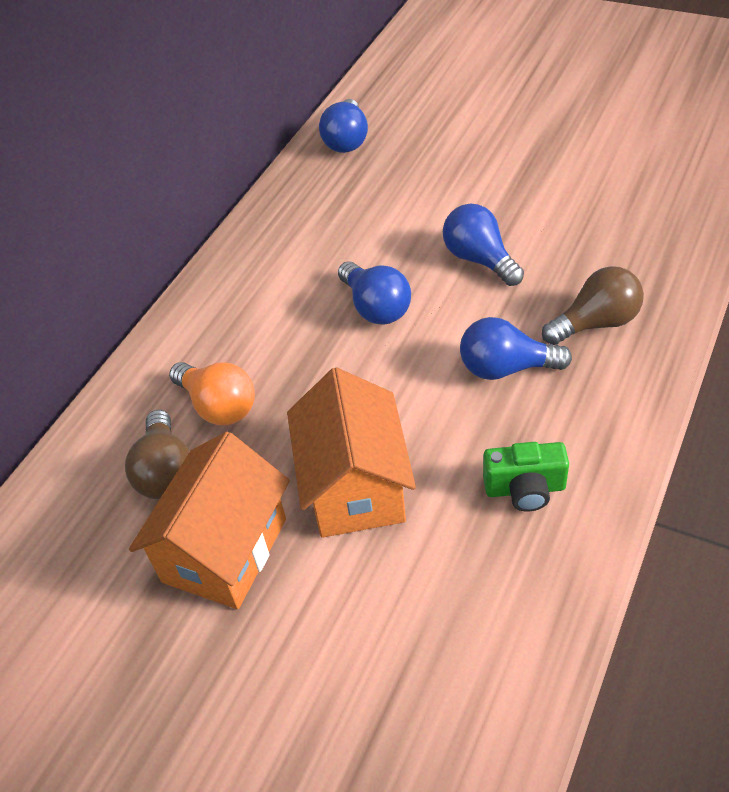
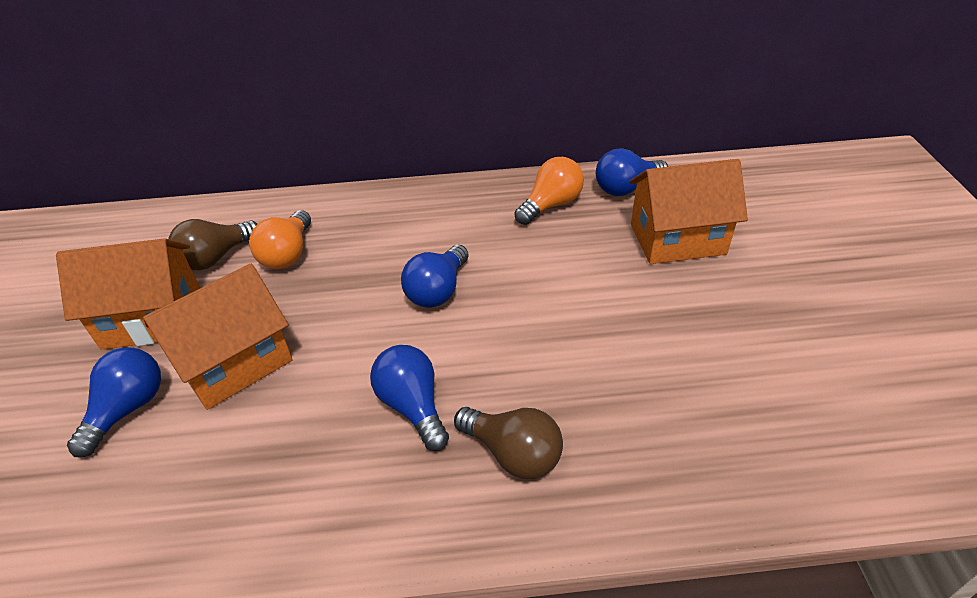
camera: 55 degrees right, 5 degrees down
(324, 193) = (551, 205): none -> orange light bulb
(438, 141) = (677, 239): none -> orange house
(479, 259) = (541, 331): blue light bulb -> blue light bulb (128, 409)
(525, 489) = (270, 480): green camera -> none

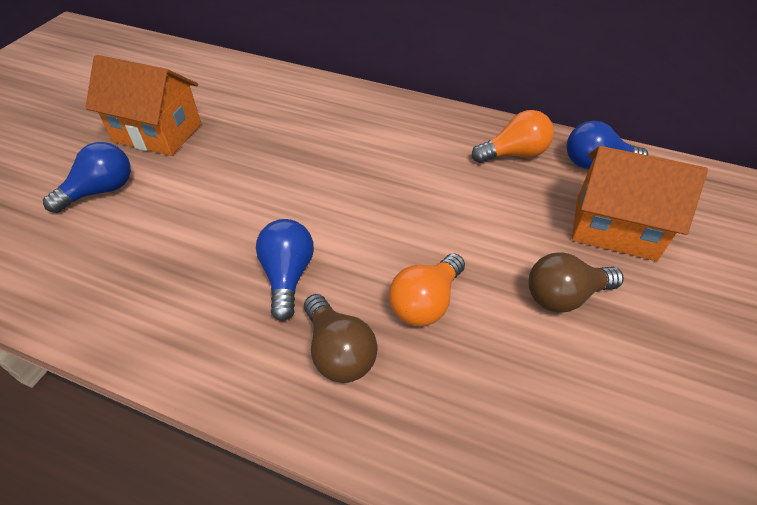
camera: 25 degrees right, 5 degrees up
(216, 257) = (227, 103): brown light bulb -> brown light bulb (564, 296)
(235, 363) = (187, 187): orange house -> none
(287, 254) = (277, 119): orange light bulb -> orange light bulb (425, 302)
(438, 290) = (369, 191): blue light bulb -> none

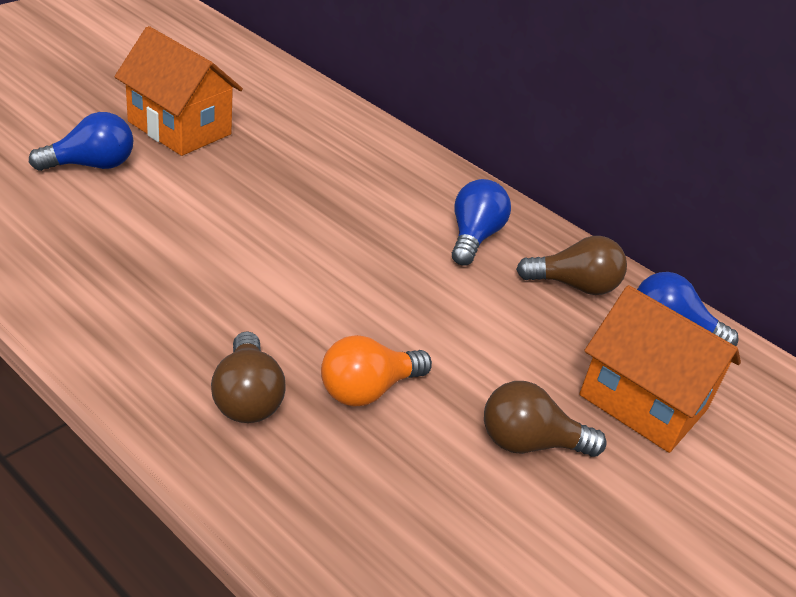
camera: 15 degrees right, 10 degrees down
(287, 276) = (236, 311): blue light bulb -> blue light bulb (473, 237)
(514, 154) = (574, 285): orange light bulb -> brown light bulb

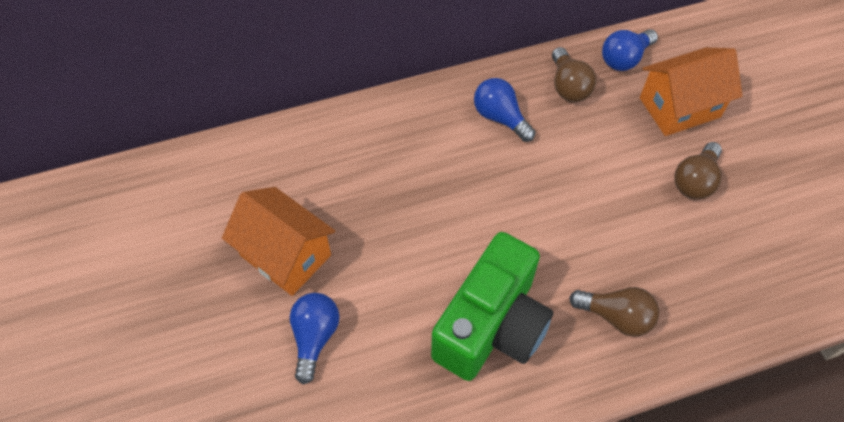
camera: 55 degrees left, 20 degrees up
(171, 287) = (491, 326): none -> green camera
(179, 128) = (285, 255): orange house -> orange house turned 60 degrees clockwise
(367, 390) = (629, 246): orange light bulb -> none
(574, 285) = (568, 86): brown light bulb -> brown light bulb turned 135 degrees clockwise

